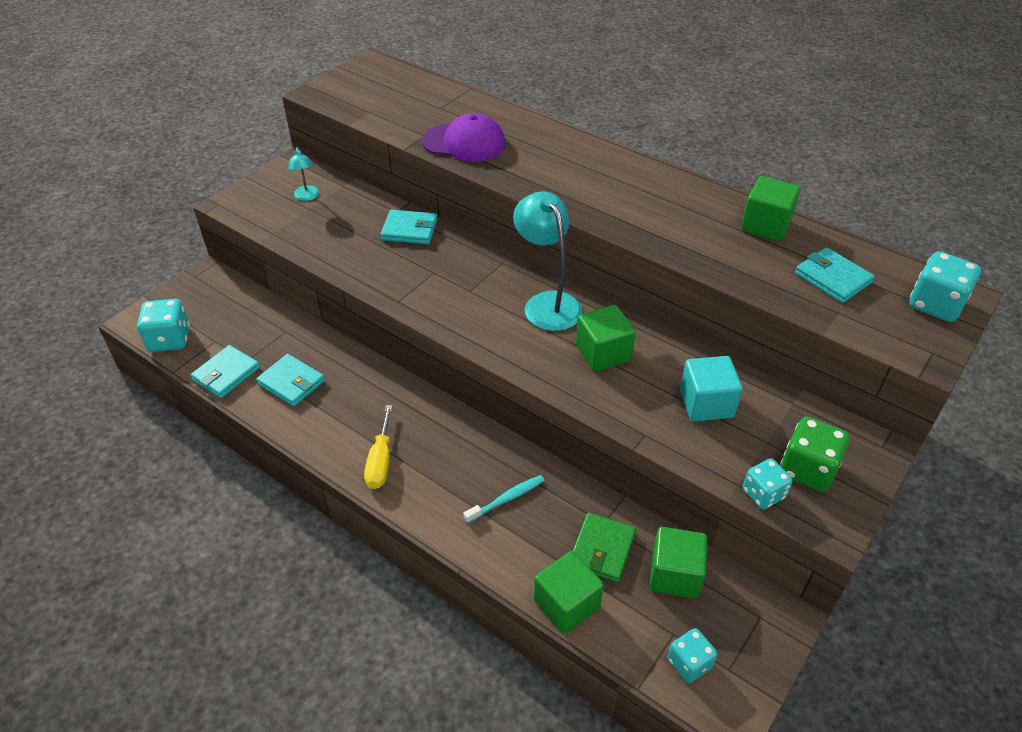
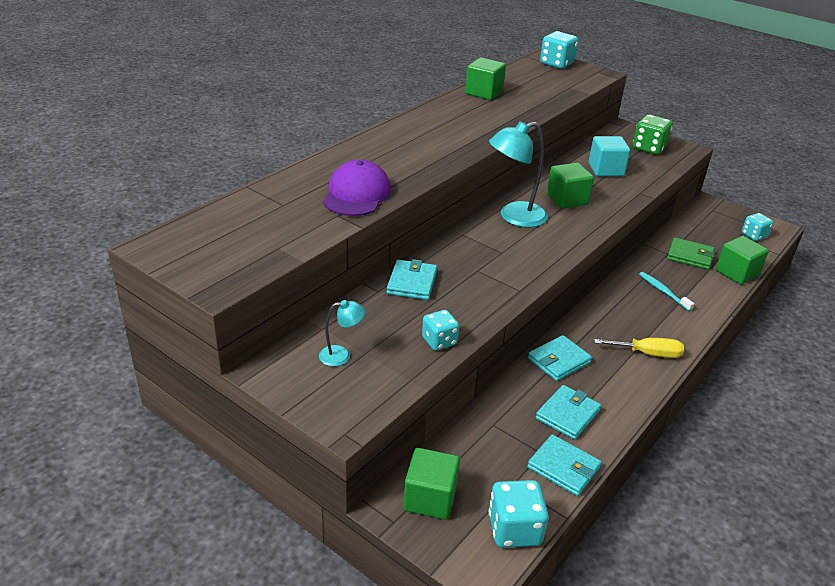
camera: 90 degrees left, 10 degrees down
(674, 575) = (697, 232): green cube -> green cube (430, 498)
(763, 494) = (672, 163): turquoise dice -> turquoise dice (439, 341)
(832, 278) = (538, 83): turquoise wallet -> turquoise wallet (559, 361)

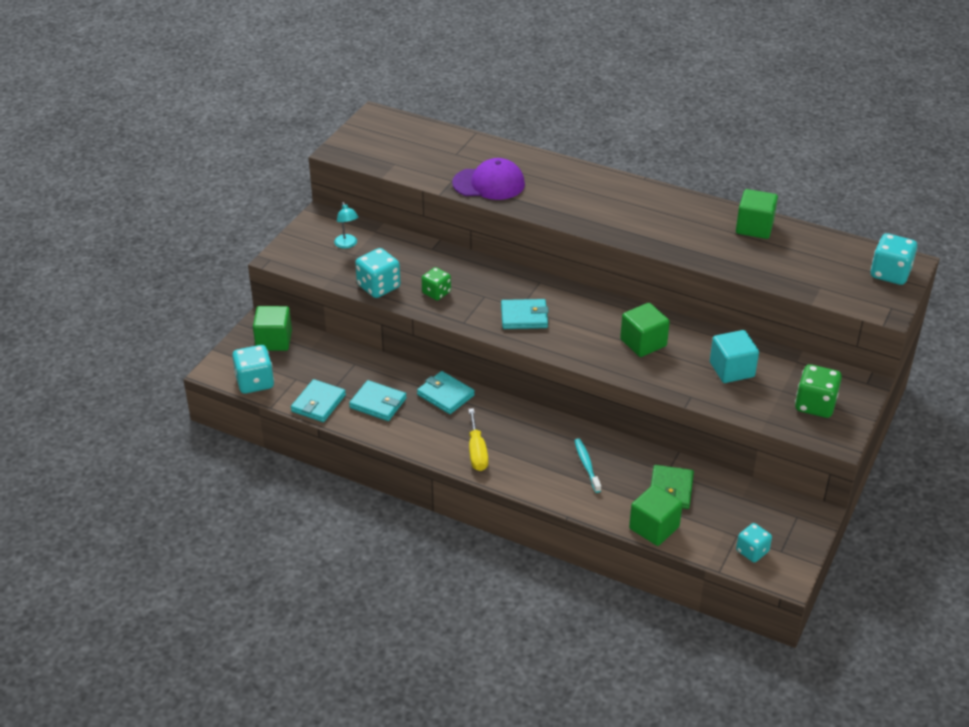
camera: 80 degrees right, 5 degrees up
(412, 282) = (450, 263): turquoise wallet -> turquoise wallet (524, 317)
(439, 341) = (378, 287): turquoise dice -> turquoise dice, size x1.51
(463, 300) = (436, 293): none -> green dice
(514, 217) = (587, 310): turquoise lamp -> none
(663, 292) = (587, 465): turquoise toothbrush -> turquoise toothbrush turned 60 degrees counterclockwise

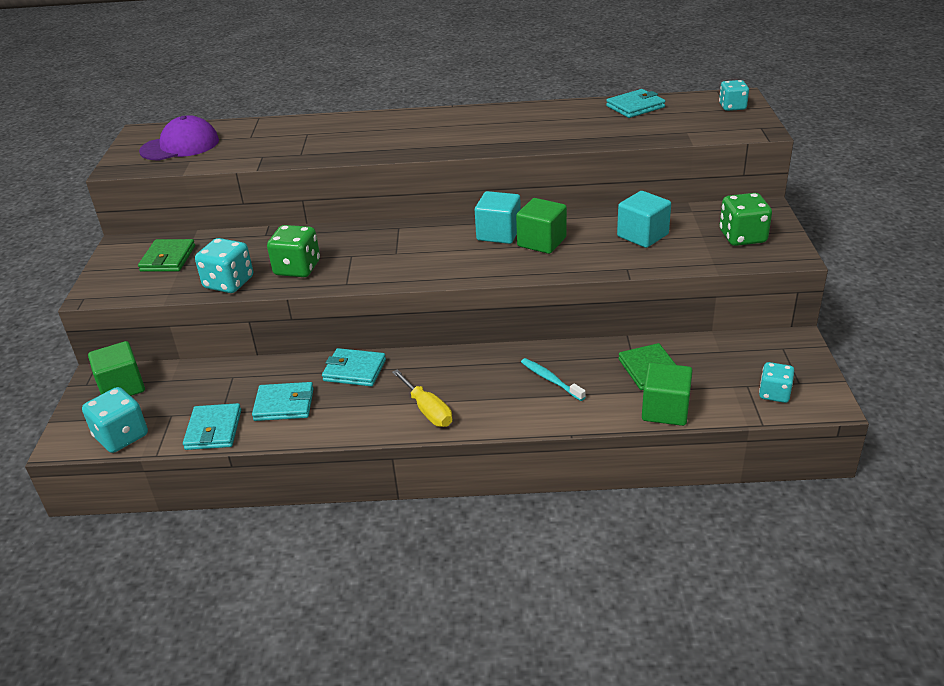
camera: 25 degrees left, 5 degrees down
(347, 244) = (168, 259): turquoise lamp -> green wallet
(436, 293) = (297, 268): green dice -> green dice, size x1.51
(489, 184) = (303, 148): purple cap -> purple cap (180, 146)
(524, 317) = (406, 259): turquoise wallet -> turquoise wallet (635, 107)
(615, 320) = (498, 233): none -> turquoise cube
(754, 227) = (585, 110): green cube -> none
(890, 273) = (732, 107): turquoise dice -> turquoise dice, size x0.66

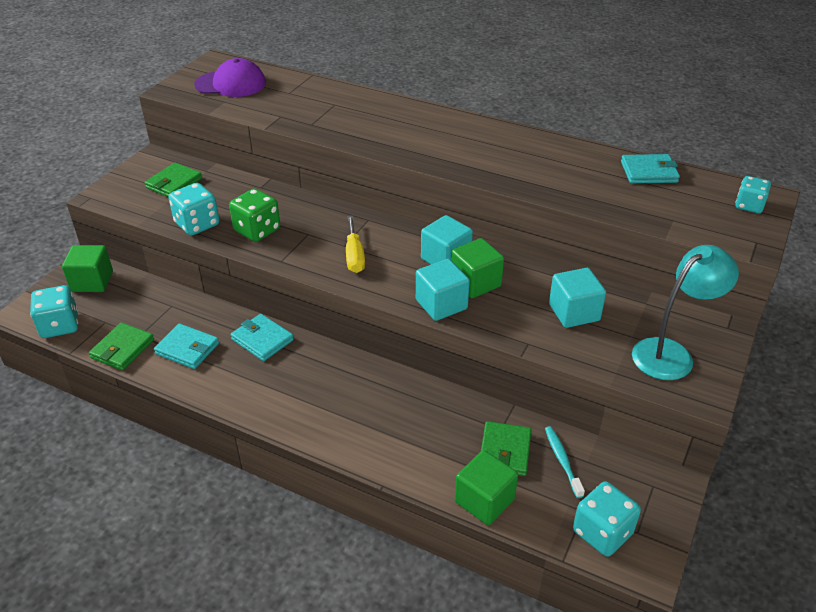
camera: 25 degrees right, 5 degrees up
(213, 430) = (122, 349): turquoise wallet -> green wallet
(428, 410) = (287, 405): yellow screwdriver -> yellow screwdriver (354, 256)
(528, 266) = (441, 304): none -> turquoise cube
(551, 380) = (410, 421): turquoise toothbrush -> turquoise toothbrush (562, 461)
(742, 237) = (671, 353): green dice -> turquoise lamp
(774, 394) = (602, 532): turquoise dice -> turquoise dice, size x1.51

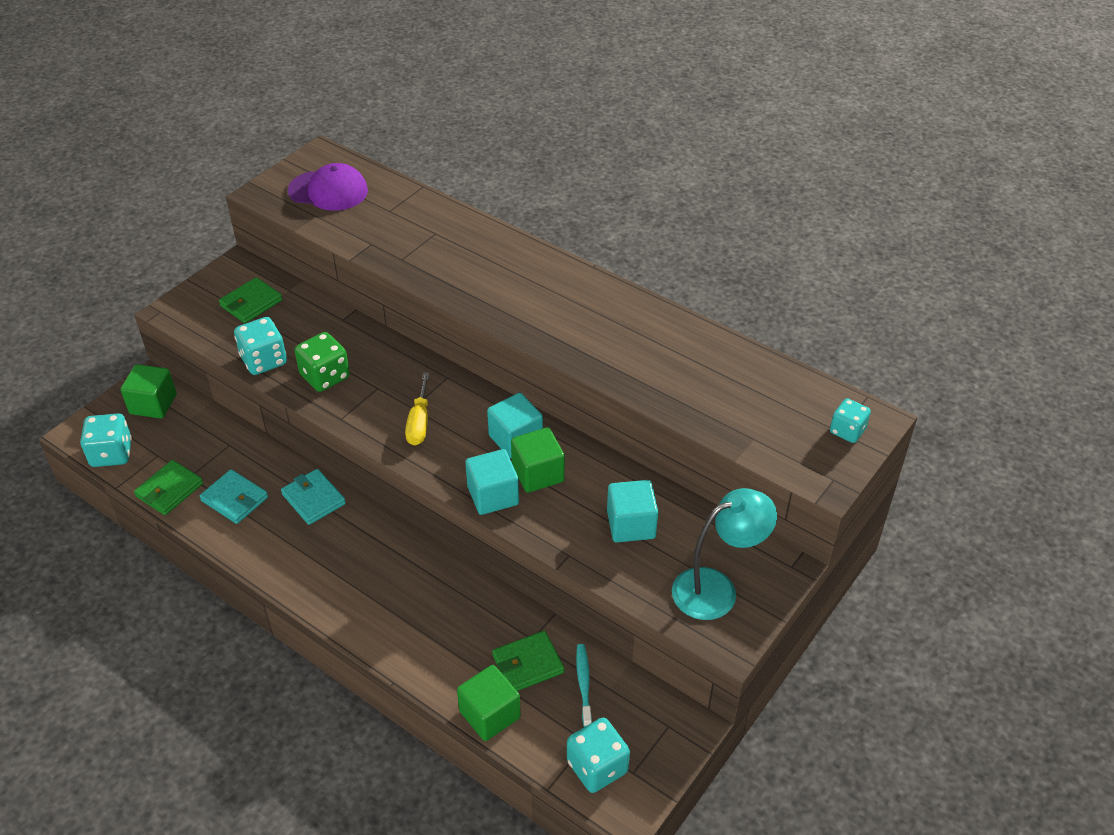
camera: 10 degrees right, 5 degrees up
(505, 451) = (528, 664): green wallet -> green wallet turned 45 degrees clockwise
(649, 172) = (753, 371): turquoise wallet -> none

